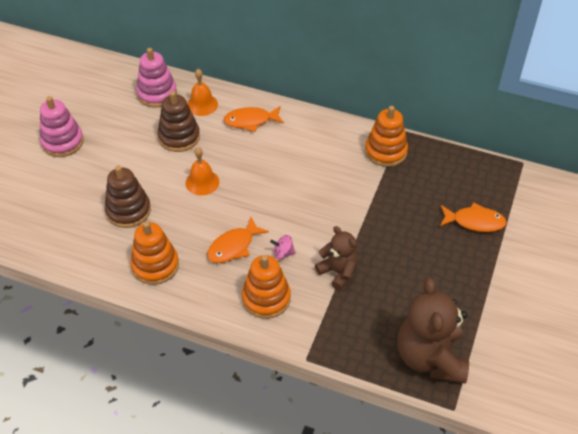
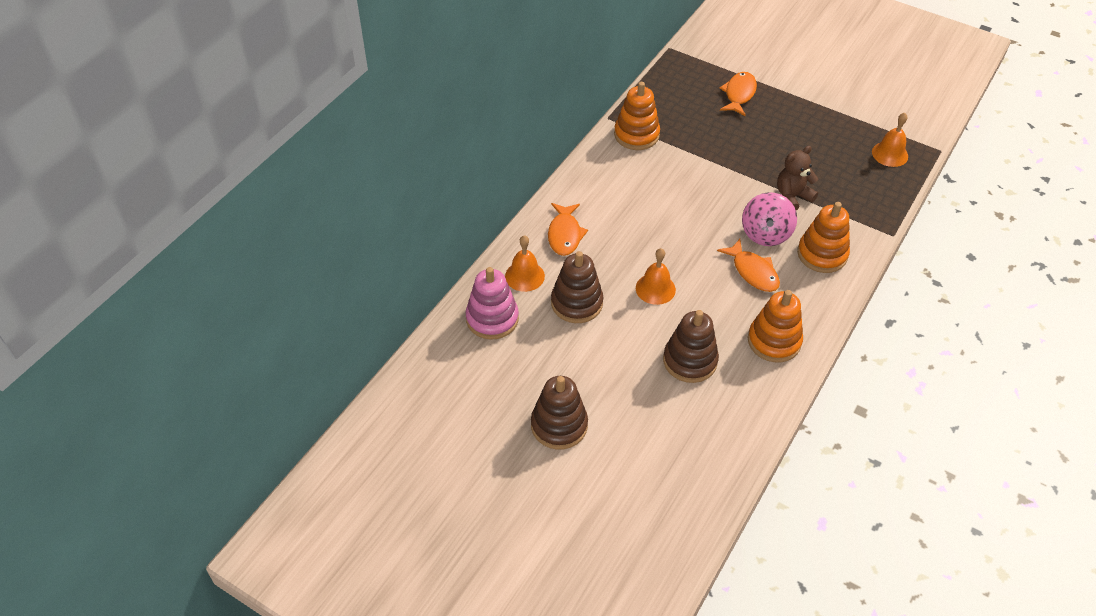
camera: 80 degrees left, 0 degrees up
(63, 142) = (559, 425): pink stacking toy -> brown stacking toy
(283, 253) = (765, 234): pink spinning top -> pink spinning top, size x1.91
(430, 357) = (890, 154): brown teddy bear -> orange bell

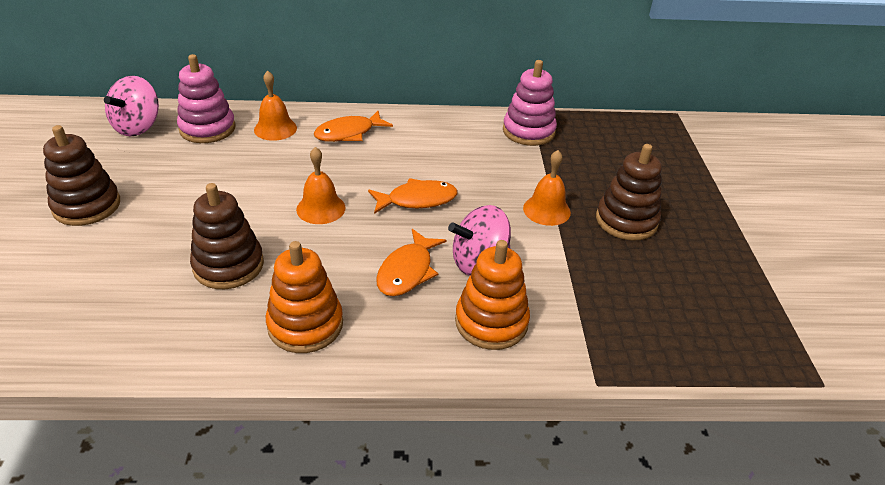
camera: 55 degrees right, 10 degrees down
(454, 364) = (138, 127): none -> pink spinning top
(576, 303) = (262, 167): brown stacking toy -> brown stacking toy (626, 221)
(636, 135) = (528, 131): orange stacking toy -> pink stacking toy
(739, 94) = (675, 175): orange fish -> orange fish (417, 200)
(792, 197) = (563, 265): brown teddy bear -> none
(890, 154) = (745, 331): orange bell -> orange bell (546, 210)

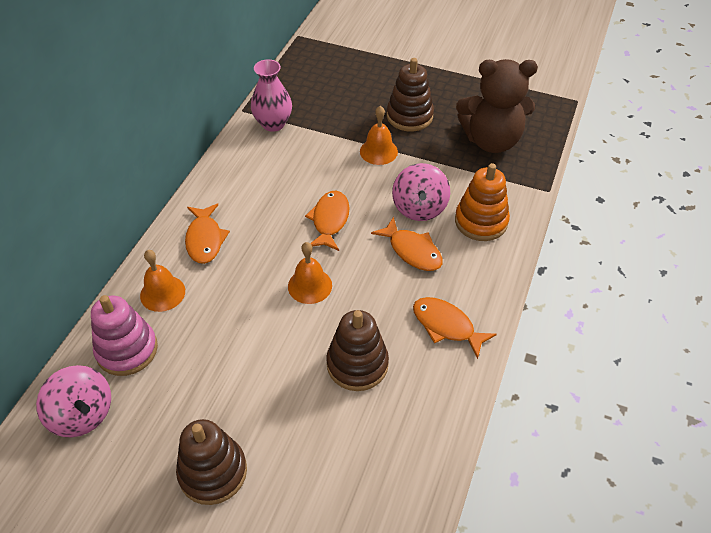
camera: 65 degrees left, 10 degrees up
(305, 325) = (446, 326): orange stacking toy -> orange fish
(528, 131) = (273, 124): pink stacking toy -> pink vase
(647, 303) = (491, 140): none -> brown teddy bear

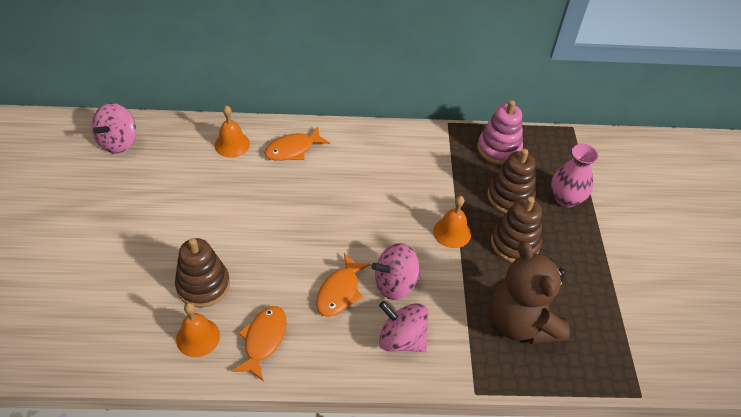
camera: 65 degrees right, 0 degrees up
(127, 350) = (176, 144): pink stacking toy -> pink stacking toy (499, 149)
(213, 472) = (88, 226): brown stacking toy -> brown stacking toy (510, 197)
(273, 124) = (443, 148): pink vase -> pink vase (566, 199)
(310, 285) = (272, 229): orange bell -> orange bell (198, 337)
(330, 220) = (349, 221): orange fish -> none
(481, 221) = (401, 339): orange stacking toy -> pink spinning top

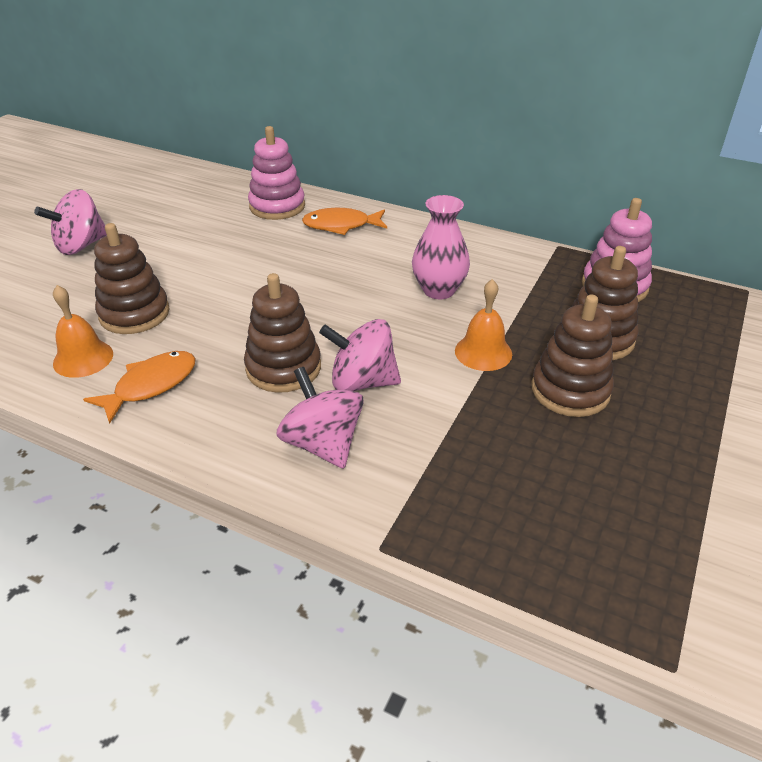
camera: 30 degrees right, 10 degrees down
(118, 142) = (165, 180): pink spinning top -> pink spinning top (81, 246)
(232, 144) = (277, 206): orange bell -> pink stacking toy
(339, 292) = (283, 368): orange fish -> brown stacking toy
(521, 323) = (516, 486): brown teddy bear -> none
(566, 199) = (688, 363): pink vase -> pink vase (439, 290)

